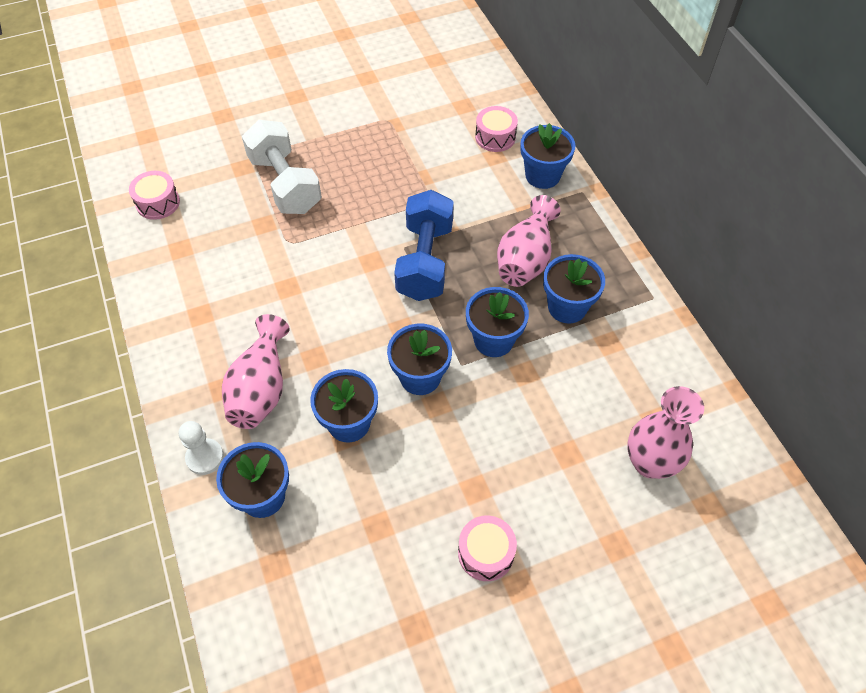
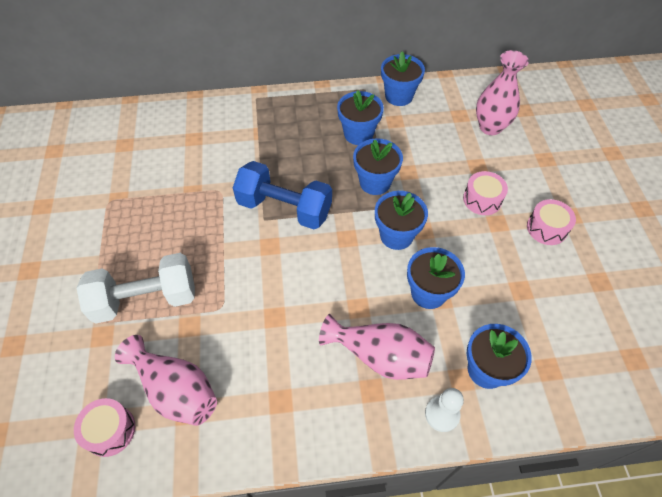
camera: 75 degrees left, 0 degrees up
(495, 137) = (173, 133): pink drum -> pink drum (482, 199)
(525, 259) = (306, 146): pink vase -> pink vase (176, 390)
(542, 176) = (229, 115): blue flower pot -> blue flower pot (398, 96)

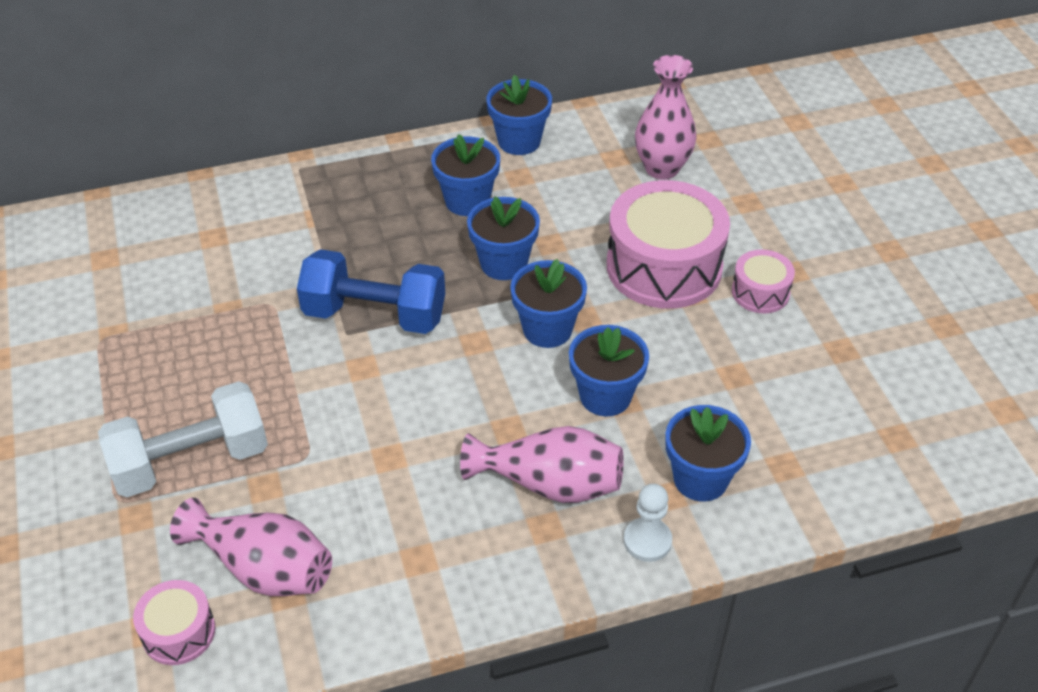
camera: 10 degrees left, 10 degrees down
(482, 199) = (664, 266): pink drum -> pink drum, size x2.04

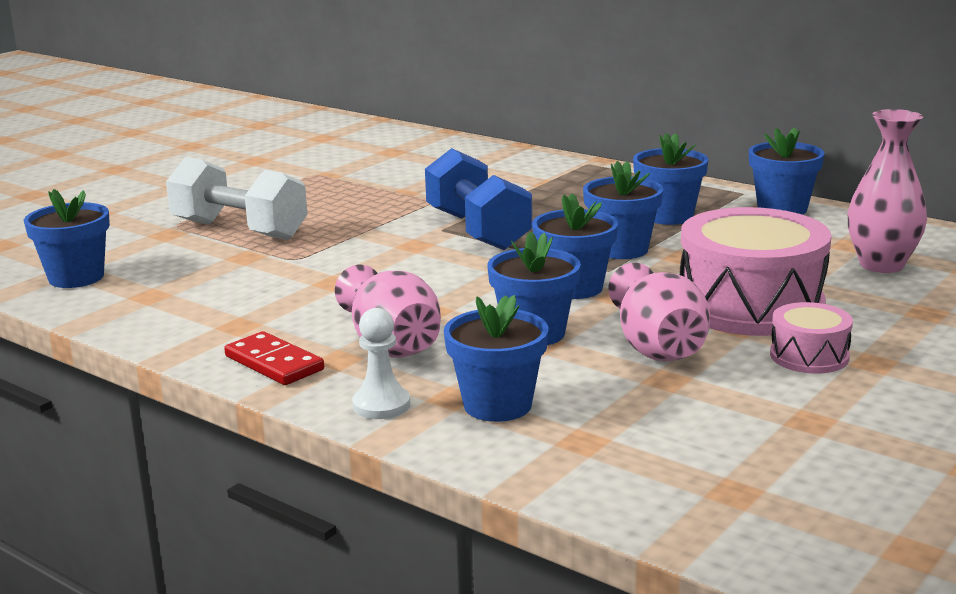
camera: 55 degrees right, 25 degrees down
(178, 632) = (76, 277): pink drum -> blue flower pot
(264, 568) = (165, 281): pink vase -> pink vase (657, 347)
(518, 570) = (274, 363): none -> red domino

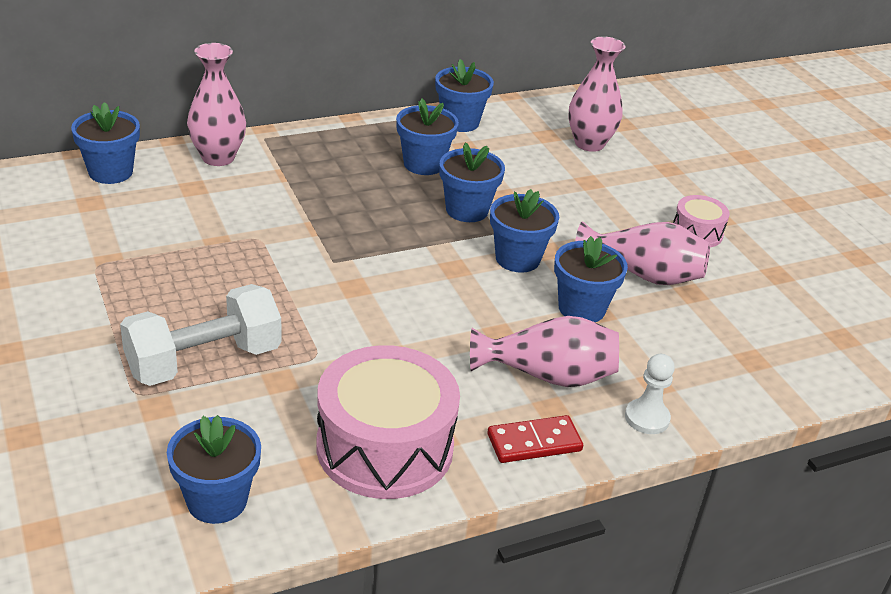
camera: 65 degrees left, 15 degrees up
(478, 230) = (357, 247): blue dumbbell -> none
(497, 405) = (682, 370): blue flower pot -> blue flower pot (110, 172)
(526, 161) = (218, 157): none -> pink vase
(750, 305) = (609, 213): pink drum -> pink drum (385, 447)

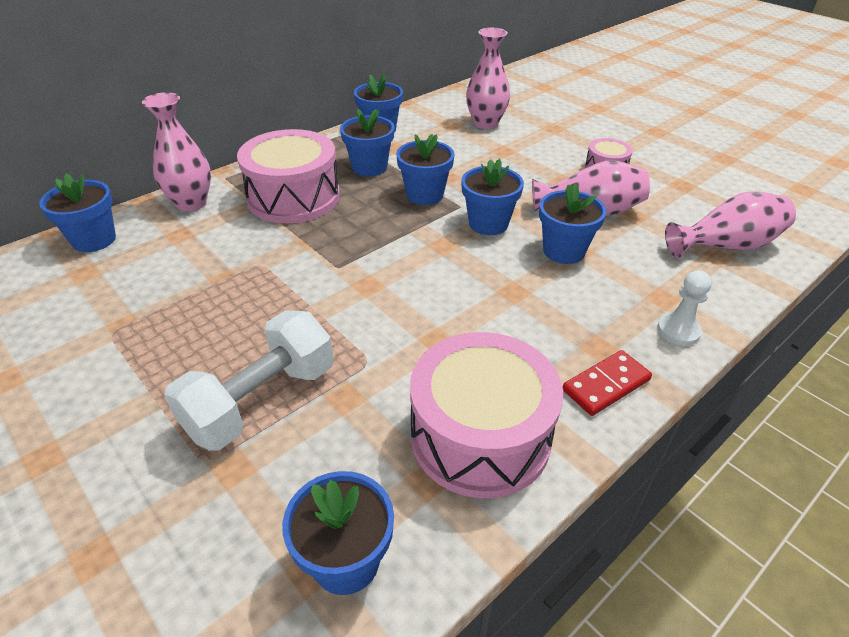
camera: 15 degrees left, 5 degrees up
(325, 177) = (293, 197): none -> pink drum
(548, 375) = (576, 317): pink vase -> pink vase (726, 246)

